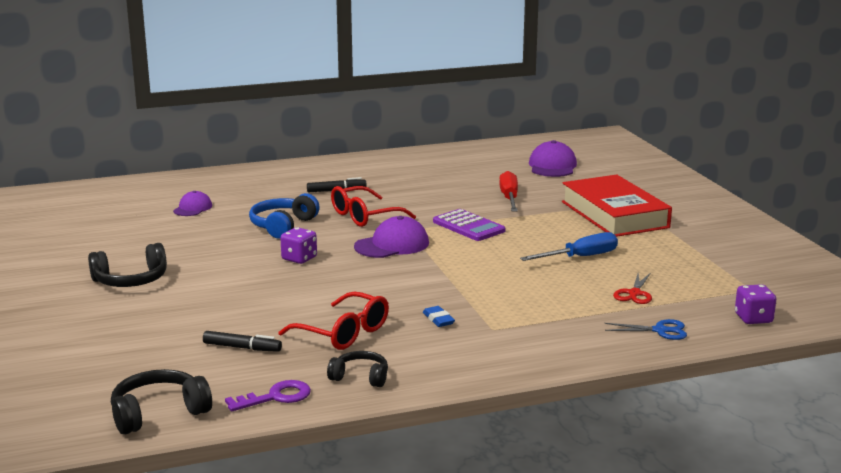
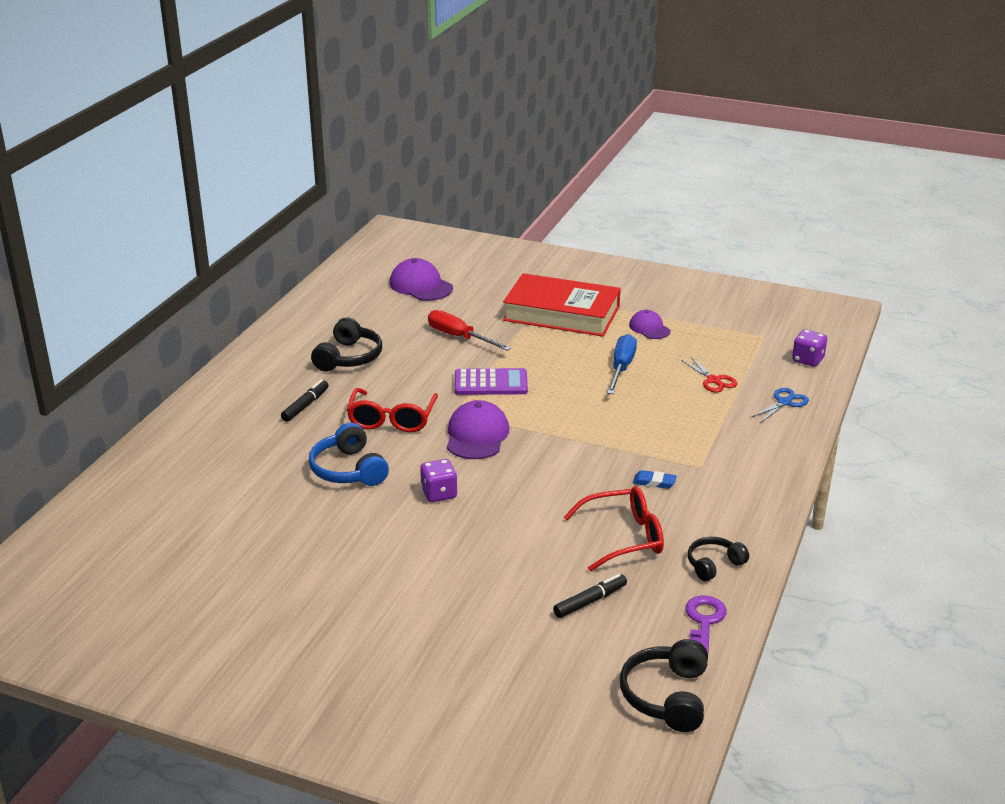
camera: 50 degrees left, 10 degrees up
(131, 280) = (356, 608): black headphones -> black headphones (349, 358)
(192, 208) = (220, 500): purple cap -> purple cap (649, 328)

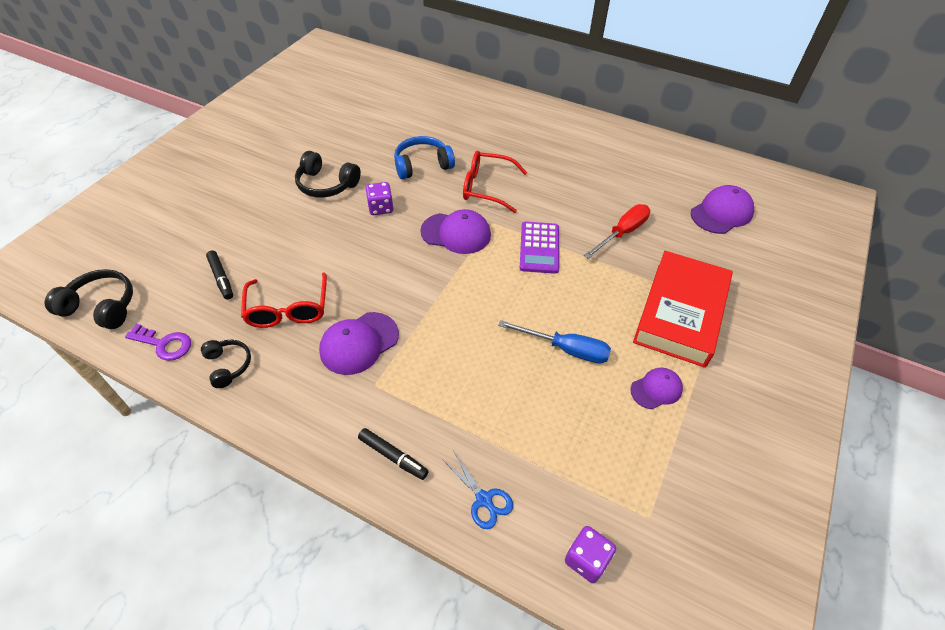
camera: 95 degrees right, 20 degrees up
(305, 405) = (511, 146): black marker -> black marker (393, 456)
(349, 358) = (583, 167): black headphones -> black headphones (326, 184)
(654, 482) = (359, 343): blue eraser -> purple cap
(714, 380) = (537, 432): red scissors -> none

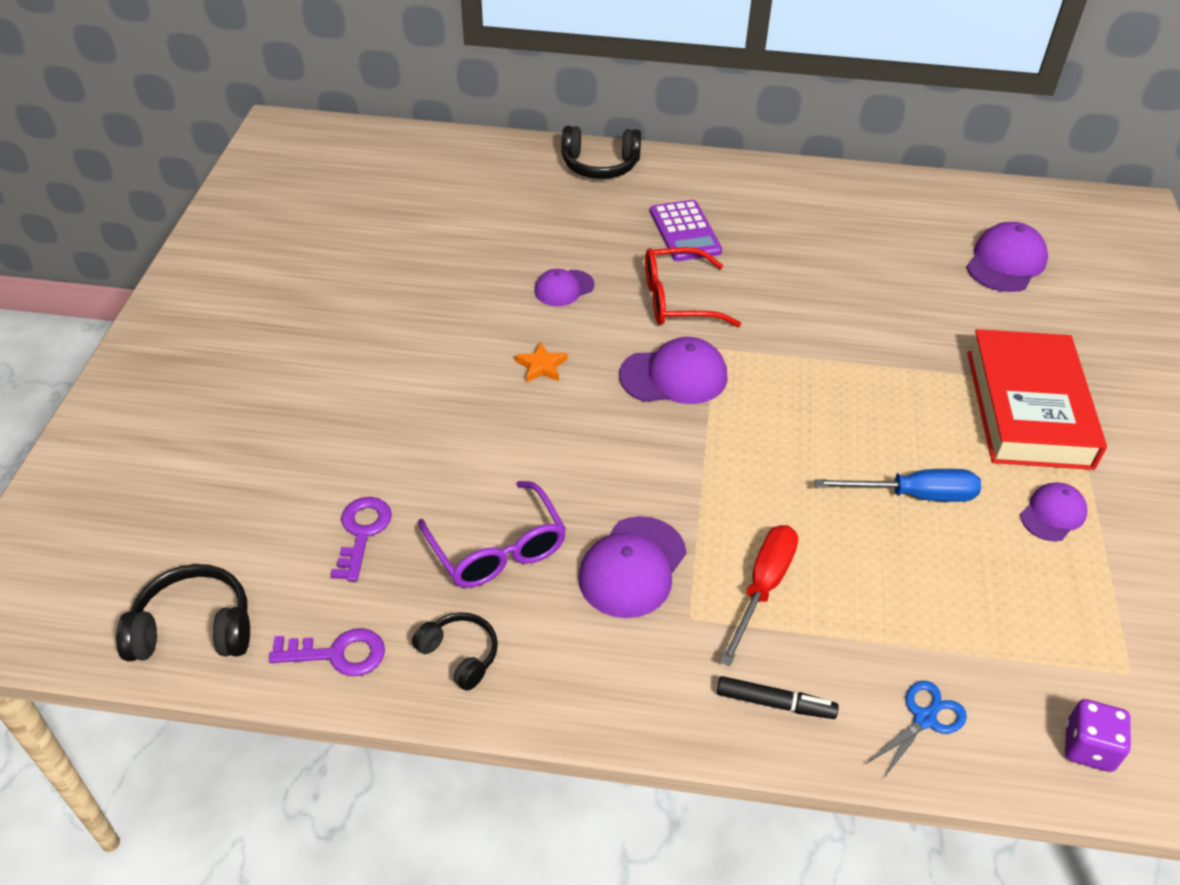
camera: 20 degrees left, 5 degrees down
(221, 278) = (362, 532): black marker -> purple key
(288, 309) = (497, 549): red glasses -> purple glasses
(326, 184) = (435, 351): black headphones -> black headphones (600, 165)
(381, 208) = (541, 366): purple dice -> orange star
(422, 165) = (564, 288): blue headphones -> purple cap
(484, 499) = (925, 718): blue scissors -> blue scissors turned 75 degrees counterclockwise
(539, 248) = (800, 368): purple calculator -> purple calculator (685, 232)
(622, 233) = (897, 320): red screwdriver -> red screwdriver (763, 587)

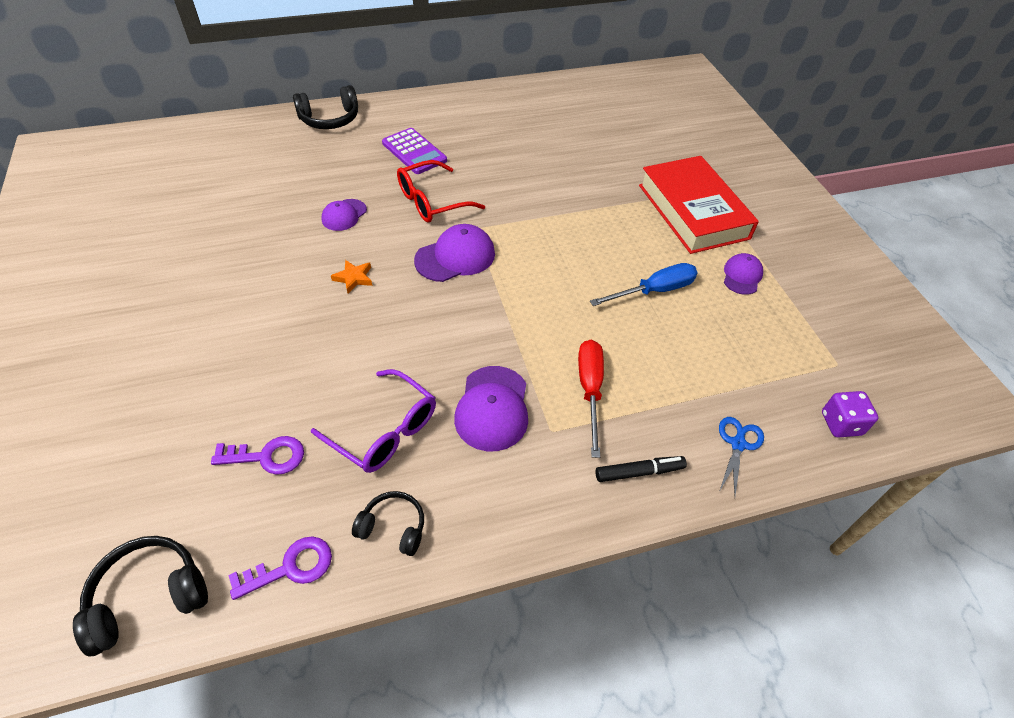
camera: 25 degrees left, 5 degrees up
(362, 532) = (267, 456): purple key -> purple key turned 105 degrees clockwise
(1006, 262) = (632, 121): purple cap -> none

